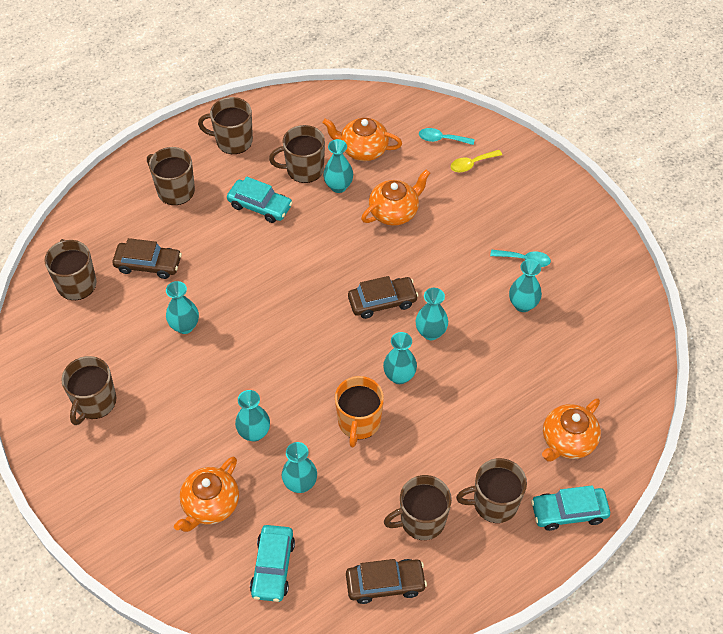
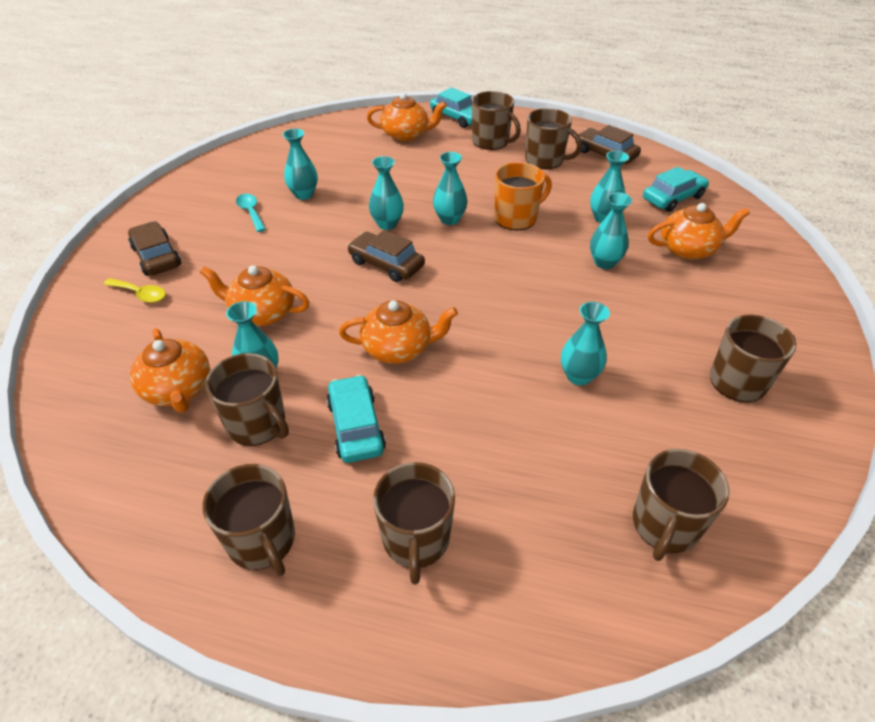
camera: 130 degrees left, 10 degrees down
(148, 264) = (552, 470): brown car -> brown car (157, 256)
(296, 257) = (398, 348): none -> orange teapot
(441, 139) = (112, 334): turquoise spoon -> none

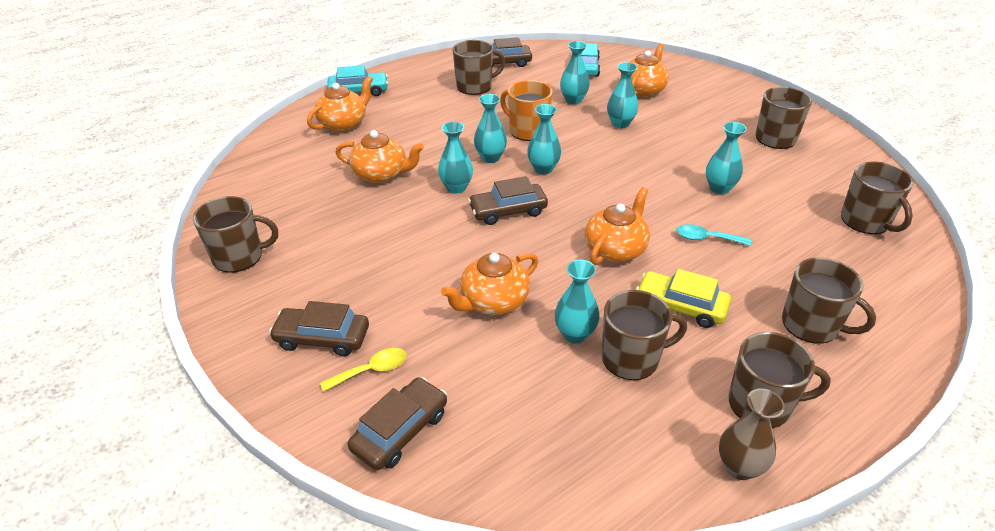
camera: 50 degrees left, 5 degrees down
(90, 338) = (400, 431): none -> brown car
(168, 555) = (739, 467): none -> brown vase
(178, 390) = (543, 392): orange teapot -> orange teapot (381, 174)
(251, 212) = (334, 251): turquoise spoon -> turquoise spoon (706, 238)
(304, 194) = (351, 211): turquoise vase -> turquoise vase (543, 169)
(356, 426) = (680, 306): turquoise car -> yellow car
(491, 141) = (416, 94): brown mug -> brown mug (239, 257)
(516, 218) = (528, 130): orange mug -> orange mug turned 60 degrees counterclockwise

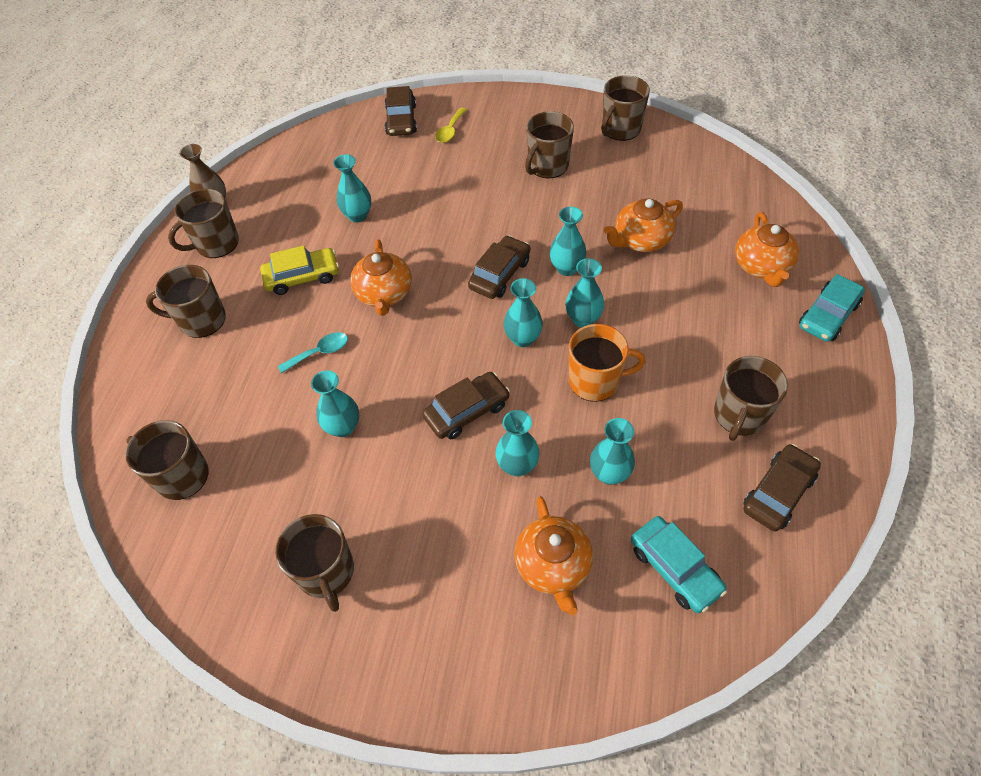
camera: 140 degrees right, 15 degrees up
(322, 338) = (498, 127): brown car -> brown car (467, 411)
(493, 302) = (429, 203): orange teapot -> none
(631, 358) = (311, 223): brown mug -> brown mug (547, 166)

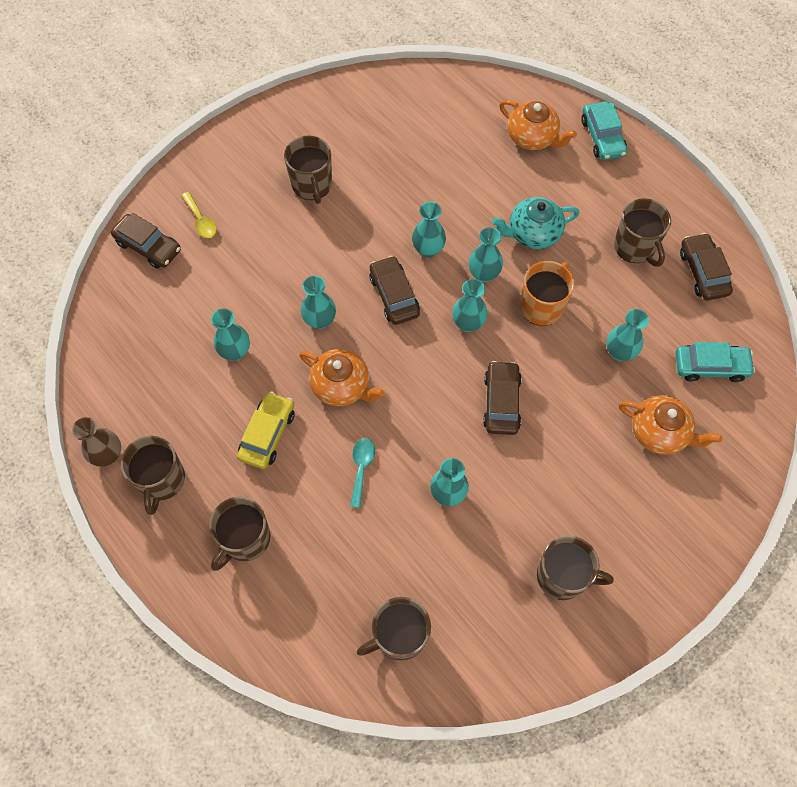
camera: 55 degrees left, 10 degrees up
(517, 465) = (571, 401): turquoise vase -> turquoise vase (320, 320)
(620, 129) = (321, 110): brown mug -> none
(640, 240) = (444, 185): orange teapot -> none
(663, 327) = (532, 233): none -> turquoise teapot

